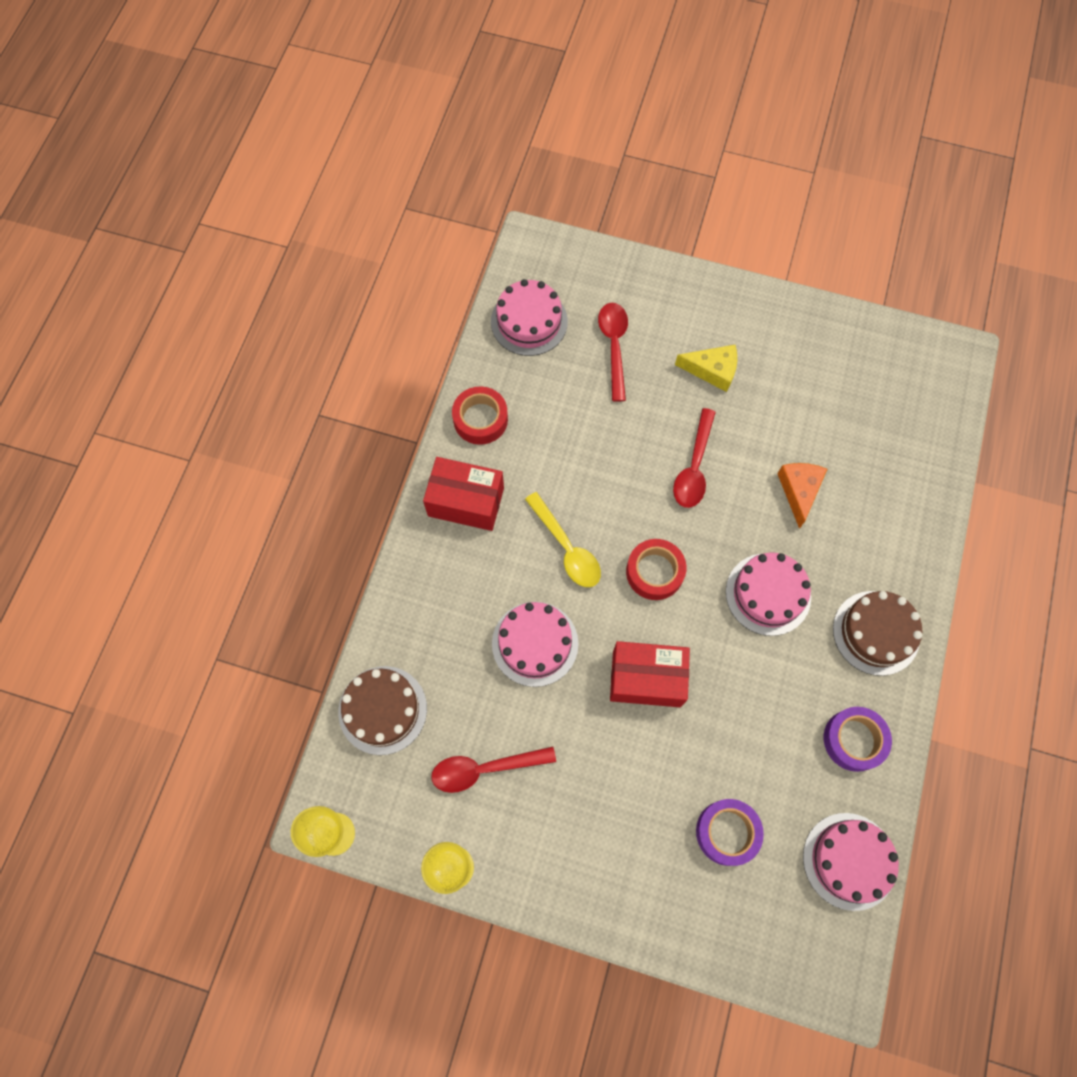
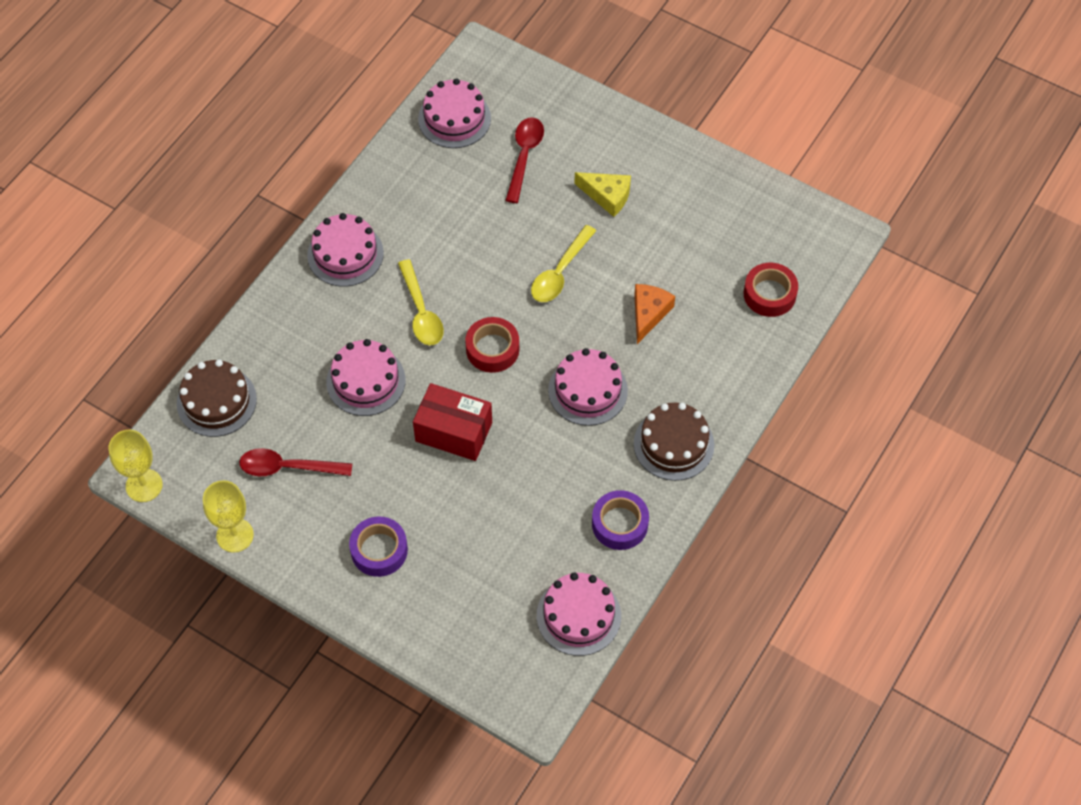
camera: 15 degrees right, 10 degrees down
(466, 502) = (345, 254): red box -> pink cake
(480, 419) = (382, 190): red tape -> red tape (769, 294)
(694, 467) = (560, 272): red spoon -> yellow spoon
(727, 832) = (479, 567): purple tape -> purple tape (379, 550)

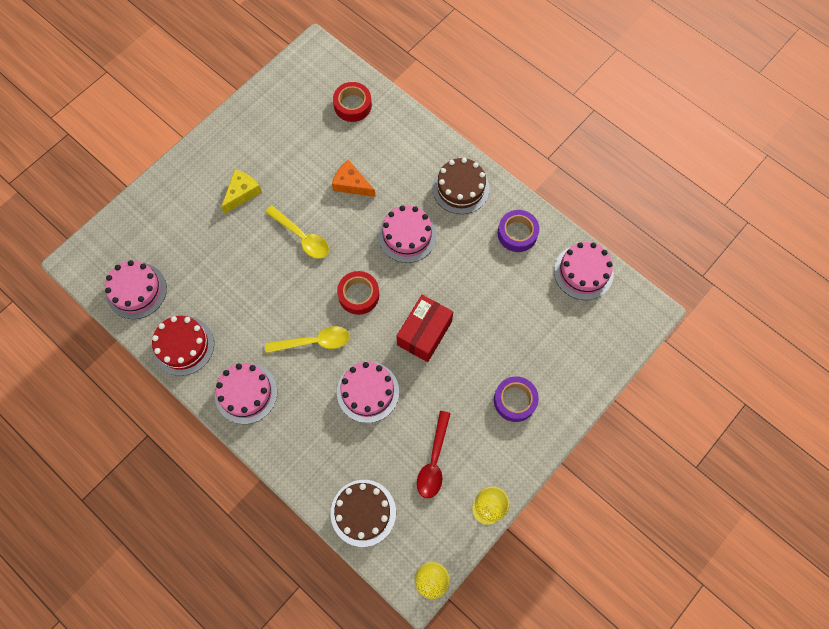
camera: 80 degrees left, 10 degrees up
(394, 179) = (183, 345): none -> red cake
(524, 156) = (189, 245): red spoon -> none

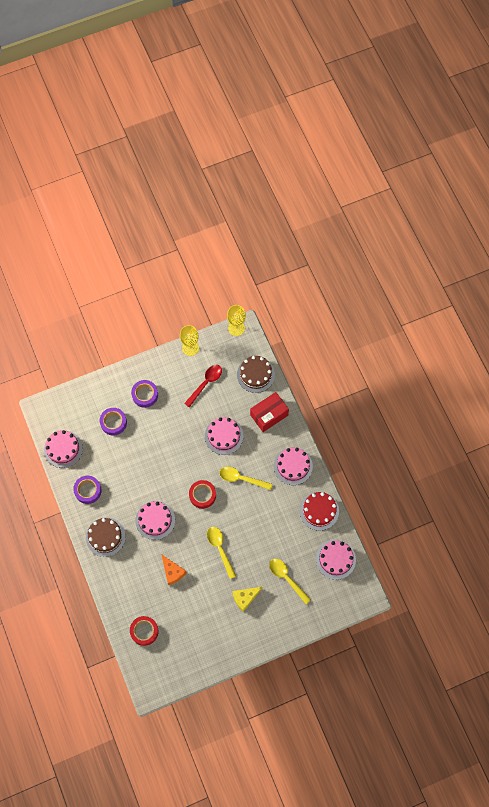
camera: 155 degrees left, 0 degrees up
(196, 239) = (287, 578): none -> yellow spoon
(424, 333) = (175, 455): red box -> red box (269, 415)
(536, 339) = (113, 422): none -> purple tape

